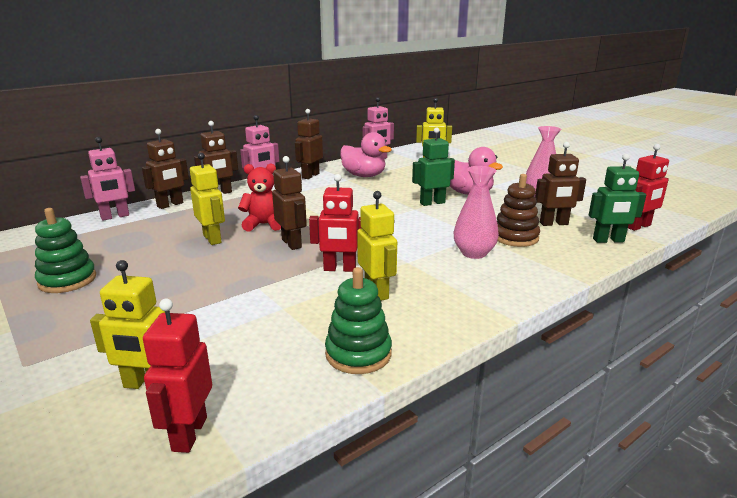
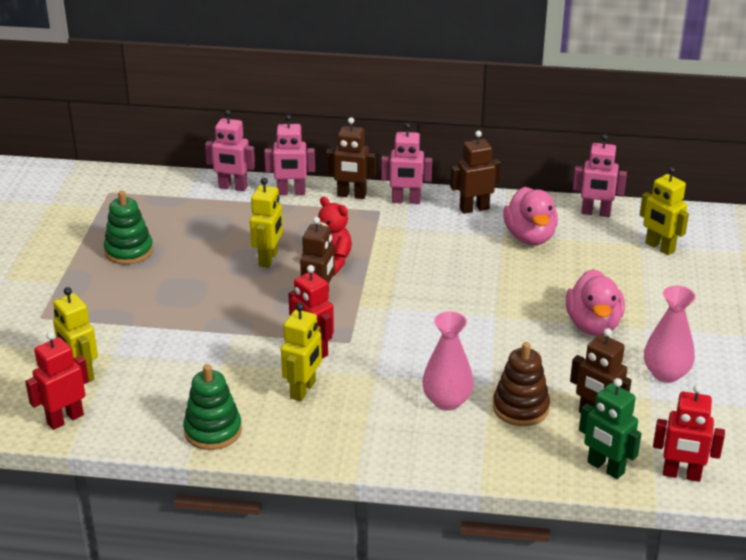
camera: 45 degrees right, 10 degrees up
(170, 205) = (291, 192): brown robot -> pink robot
(432, 203) = (527, 318): green robot -> none

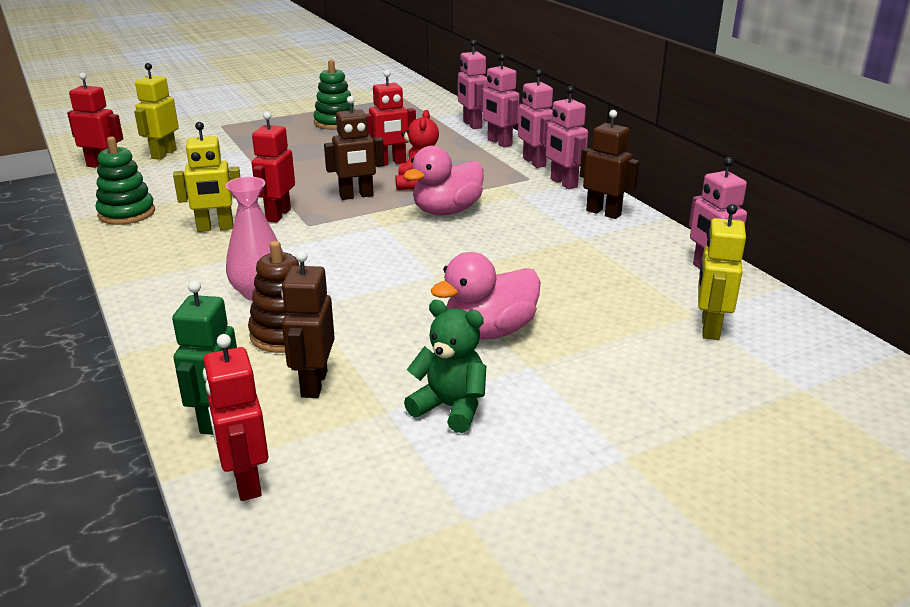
camera: 55 degrees right, 5 degrees down
(268, 259) = (390, 163): yellow robot -> red robot
(351, 195) = (533, 162): brown robot -> pink robot
(530, 237) = (601, 251): pink duck -> pink duck (446, 211)
(666, 374) = (450, 407): pink vase -> green teddy bear

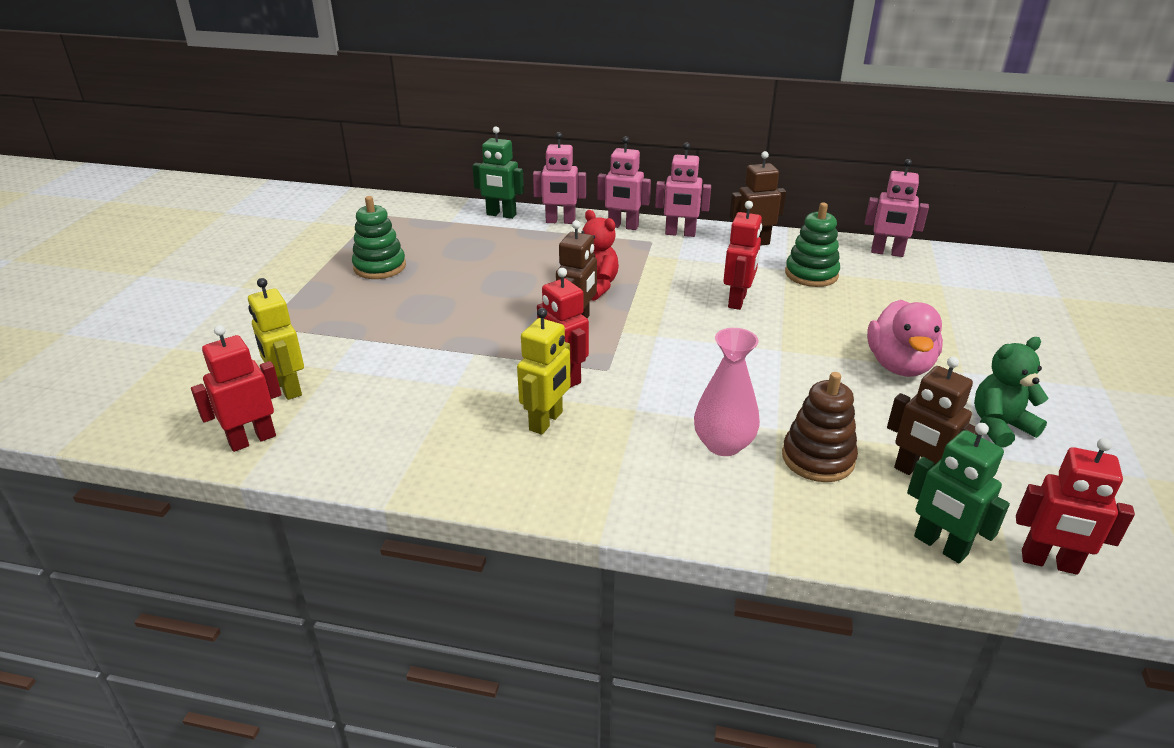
camera: 50 degrees left, 5 degrees up
(126, 213) = (427, 464): green stacking toy -> green stacking toy (811, 274)
(390, 163) = (527, 280): red robot -> red robot (737, 301)
(446, 211) = (668, 297): pink duck -> none
(472, 125) = (501, 215): pink robot -> green robot
(709, 328) = (964, 288): yellow robot -> none

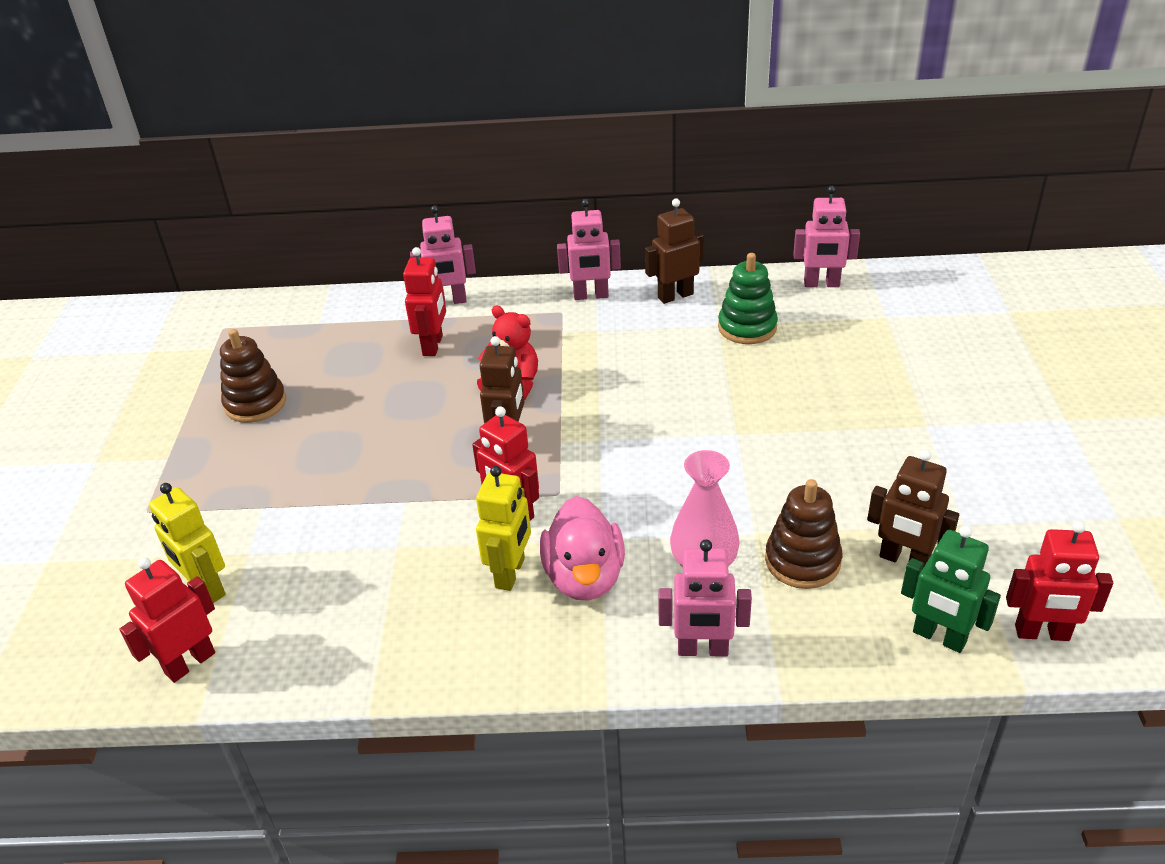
camera: 10 degrees left, 5 degrees up
(380, 267) = (255, 403): green stacking toy -> brown stacking toy
(501, 215) = (376, 303): green robot -> none
(623, 226) = (523, 296): pink robot -> pink robot (702, 649)
(737, 301) = (676, 377): red robot -> red robot (433, 345)
(899, 365) = (861, 430): pink duck -> pink duck (584, 577)
(999, 426) = (973, 486): green teddy bear -> none

